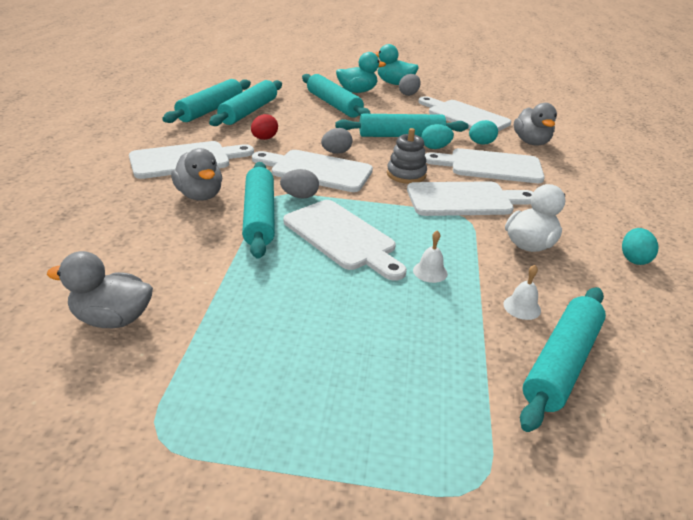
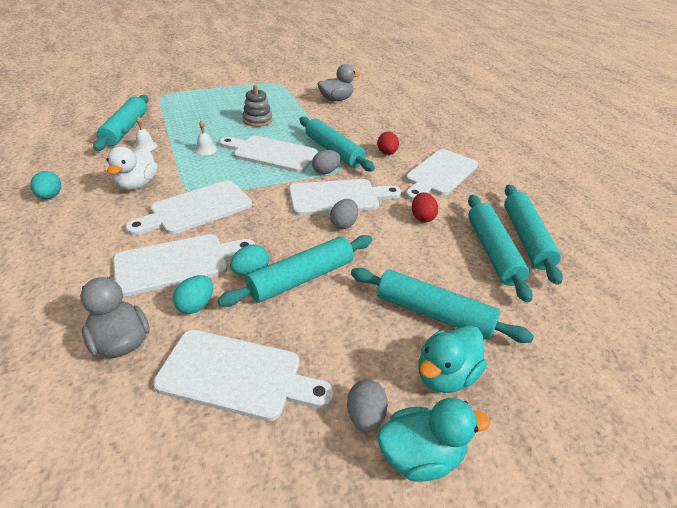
camera: 150 degrees right, 5 degrees up
(200, 195) = (387, 153): grey duck -> red egg
(406, 174) = (261, 220): grey stacking toy -> grey stacking toy (257, 120)

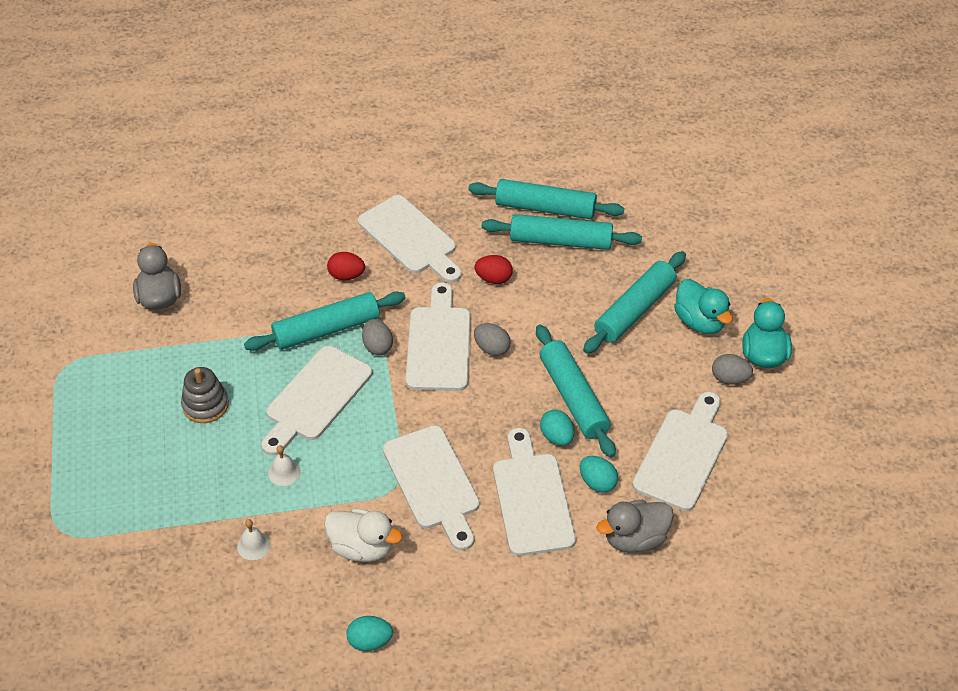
camera: 75 degrees left, 10 degrees up
(125, 129) = (188, 576): turquoise rolling pin -> none

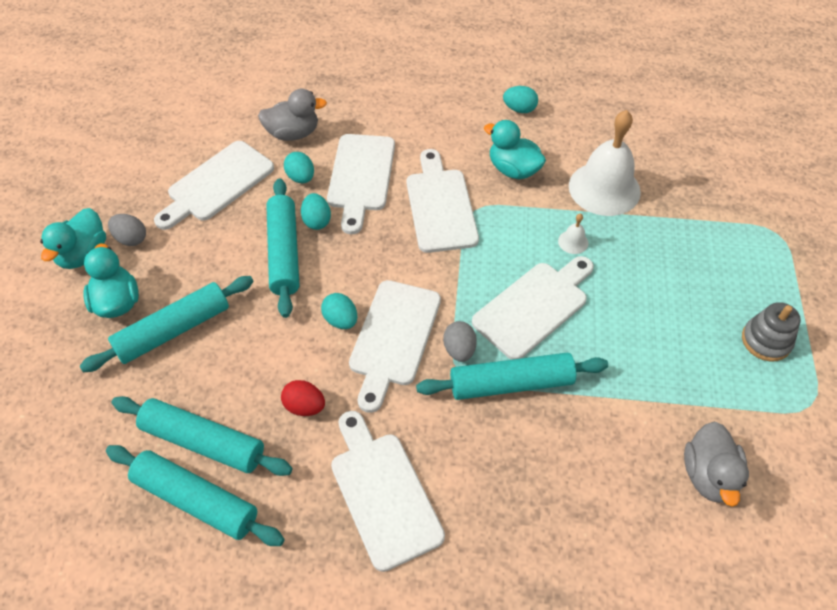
camera: 165 degrees left, 5 degrees up
(205, 405) = (648, 323): grey stacking toy -> grey stacking toy (766, 341)
(254, 545) = (604, 188): white bell -> white bell, size x2.49
(346, 275) = (475, 453): red egg -> none
(362, 547) = (513, 169): white duck -> turquoise duck
(492, 348) = (341, 320): grey egg -> turquoise egg

